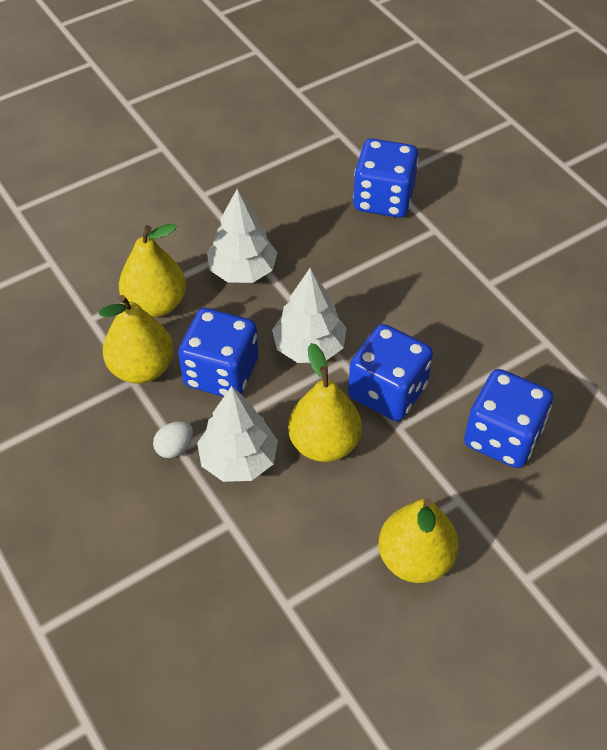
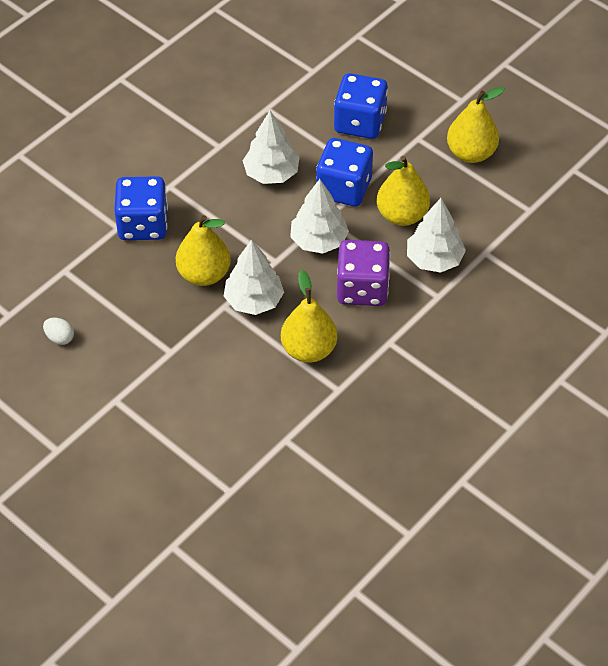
camera: 105 degrees left, 0 degrees up
(142, 368) = (376, 340): yellow pear -> yellow pear (204, 274)
(174, 447) = (439, 299): white egg -> white egg (60, 338)
(221, 373) = (362, 289): blue dice -> purple dice
(431, 324) = (271, 173): none -> white tree

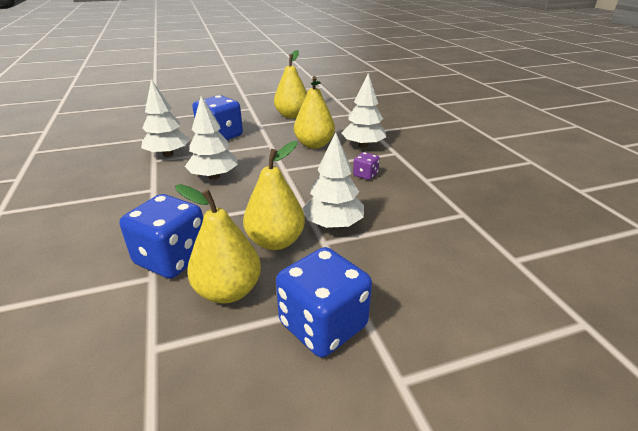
camera: 60 degrees left, 20 degrees down
(60, 338) = (251, 403): white egg -> none
(309, 349) = (410, 214): yellow pear -> yellow pear (228, 291)
(319, 241) = (302, 178): white tree -> white tree (168, 154)
(344, 188) = (266, 156): blue dice -> blue dice (323, 325)
(362, 289) = (365, 175): purple dice -> purple dice, size x0.48

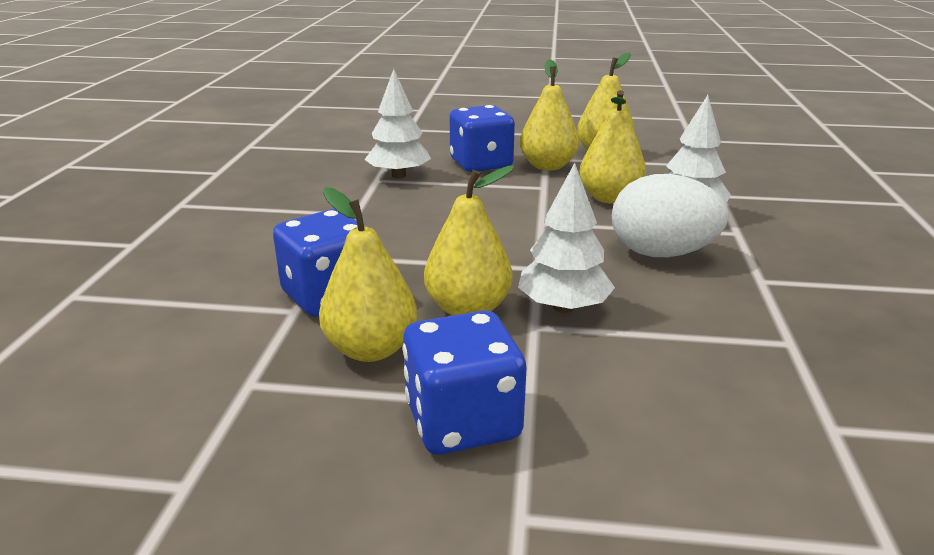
camera: 25 degrees right, 5 degrees down
(214, 176) = (439, 213): white tree -> none
(264, 130) = (548, 166): none -> yellow pear
(365, 175) = (661, 253): purple dice -> white egg

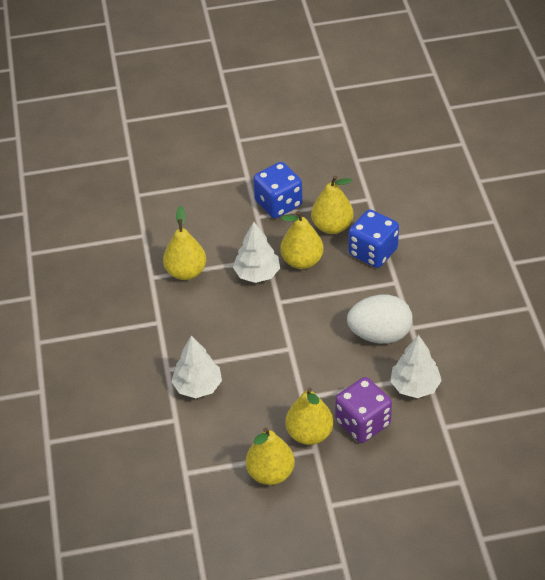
camera: 165 degrees right, 20 degrees up
(481, 164) = (363, 423): blue dice -> purple dice
(609, 198) = (252, 393): yellow pear -> yellow pear (186, 272)
(661, 253) = (212, 333): white egg -> white egg (380, 334)

